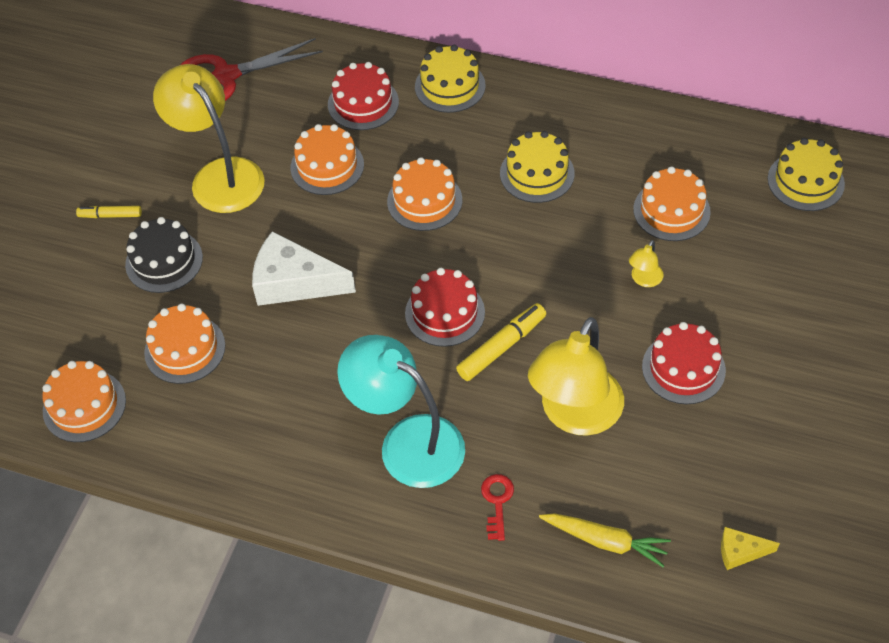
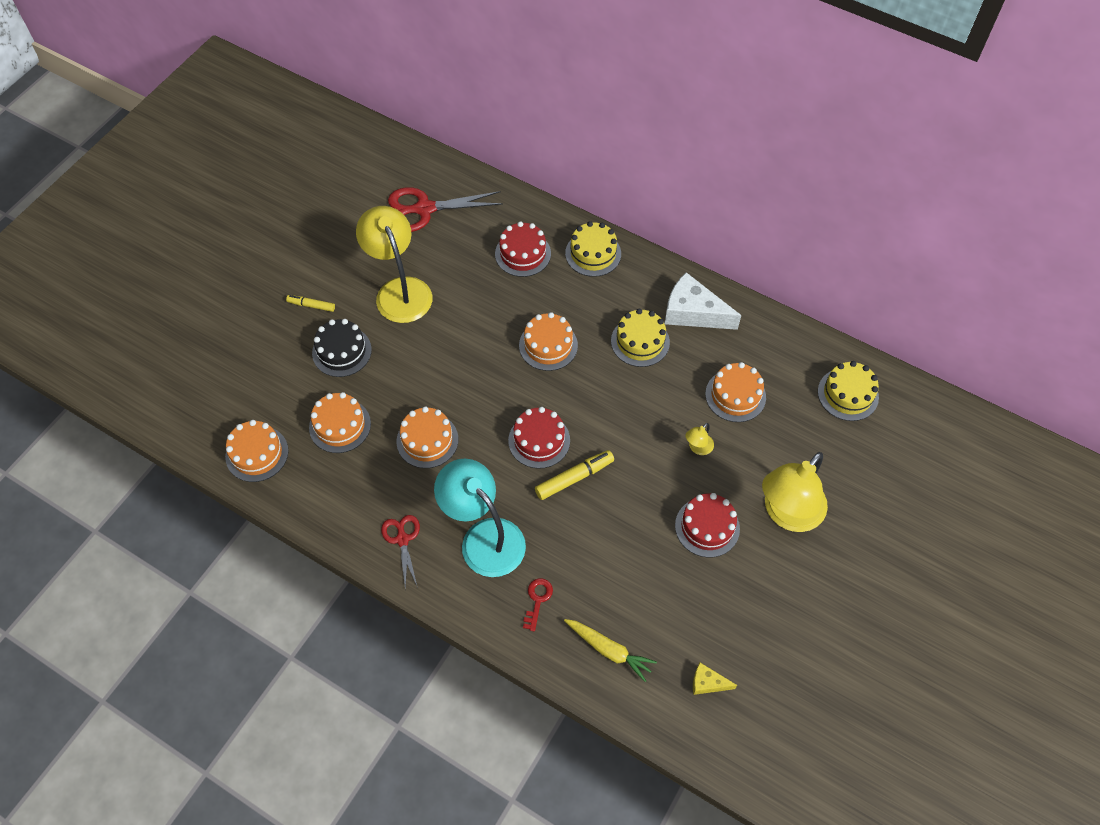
camera: 10 degrees right, 5 degrees up
(294, 282) = (433, 390): white cheese -> white cheese (693, 312)
(303, 468) = (402, 539): none -> red scissors
(327, 166) = (482, 300): orange cake -> orange cake (427, 440)
(575, 415) = (614, 545): yellow lamp -> yellow lamp (787, 514)

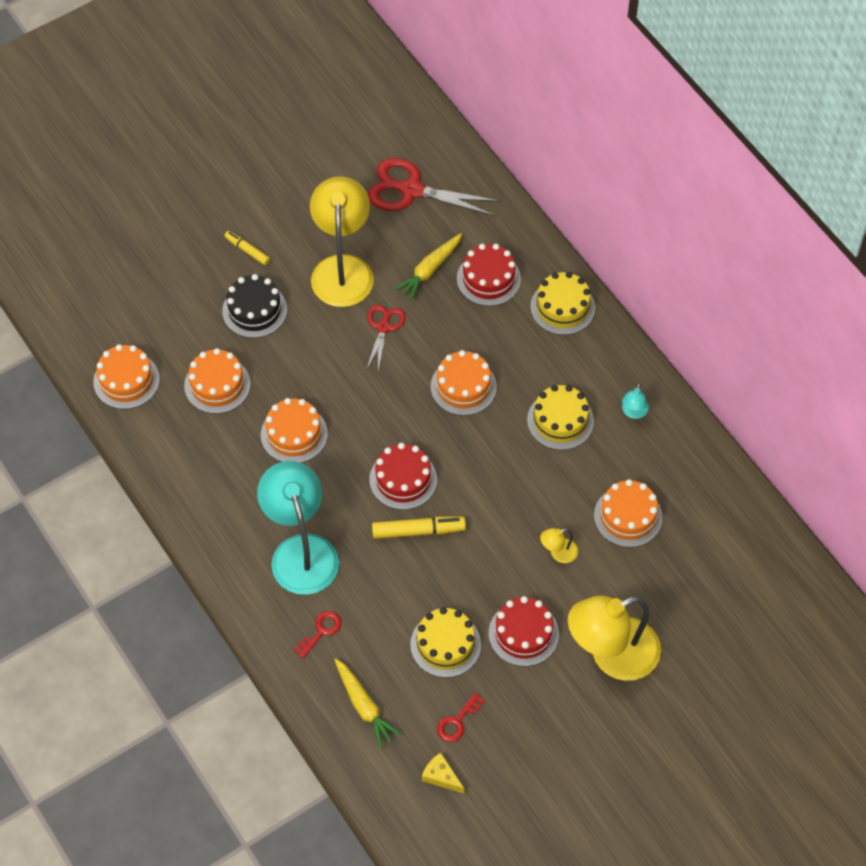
camera: 25 degrees right, 0 degrees up
(402, 539) = (223, 520): red scissors -> red scissors (383, 327)
(472, 265) = (429, 270): none -> yellow carrot
(693, 312) = (633, 412): white cheese -> turquoise lamp
(694, 627) = (457, 721): none -> red key
(848, 394) = (748, 564): yellow cake -> yellow cake (445, 644)

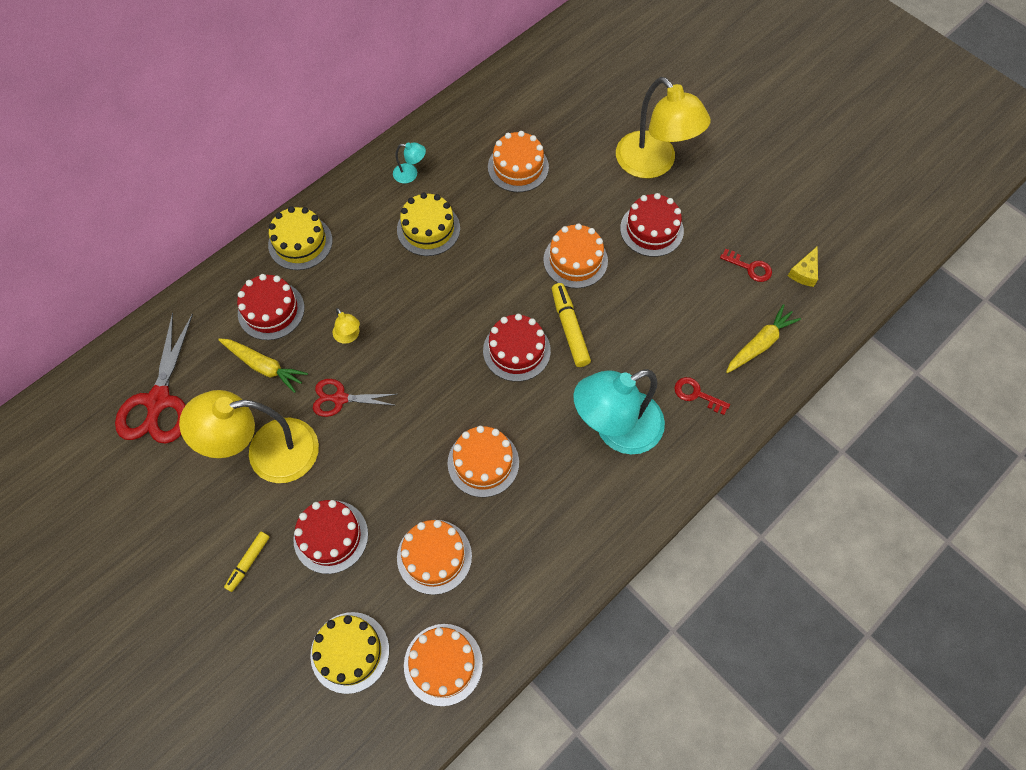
camera: 100 degrees left, 5 degrees up
(254, 310) = (331, 536): black cake -> red cake
(445, 644) = (679, 288): yellow cake -> yellow cake (350, 652)
(463, 386) = (402, 314): orange cake -> orange cake (575, 260)
(558, 553) = (566, 213): yellow lamp -> yellow lamp (349, 336)

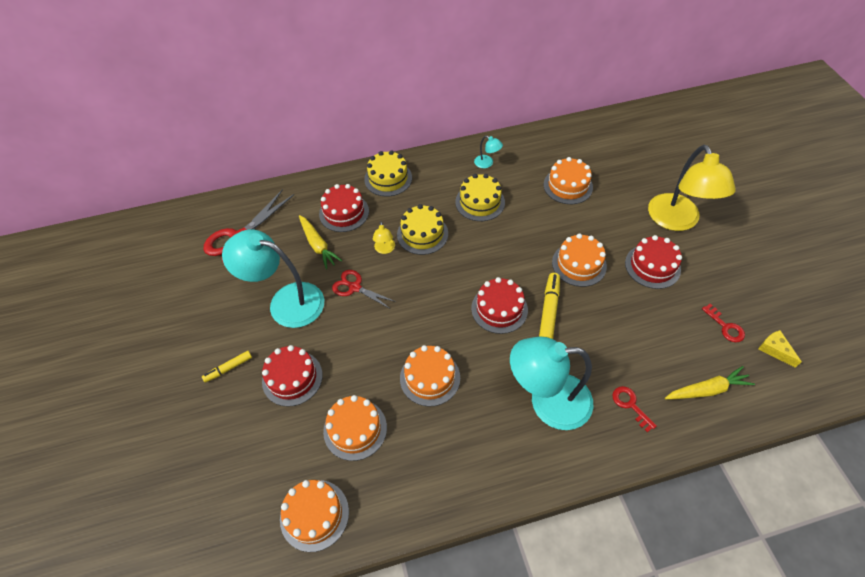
camera: 30 degrees right, 10 degrees down
(268, 453) = (286, 302): yellow lamp -> turquoise lamp
(350, 652) = (255, 468): yellow cake -> yellow cake (422, 234)
(804, 272) = (775, 350): yellow cheese -> yellow cheese turned 90 degrees clockwise

